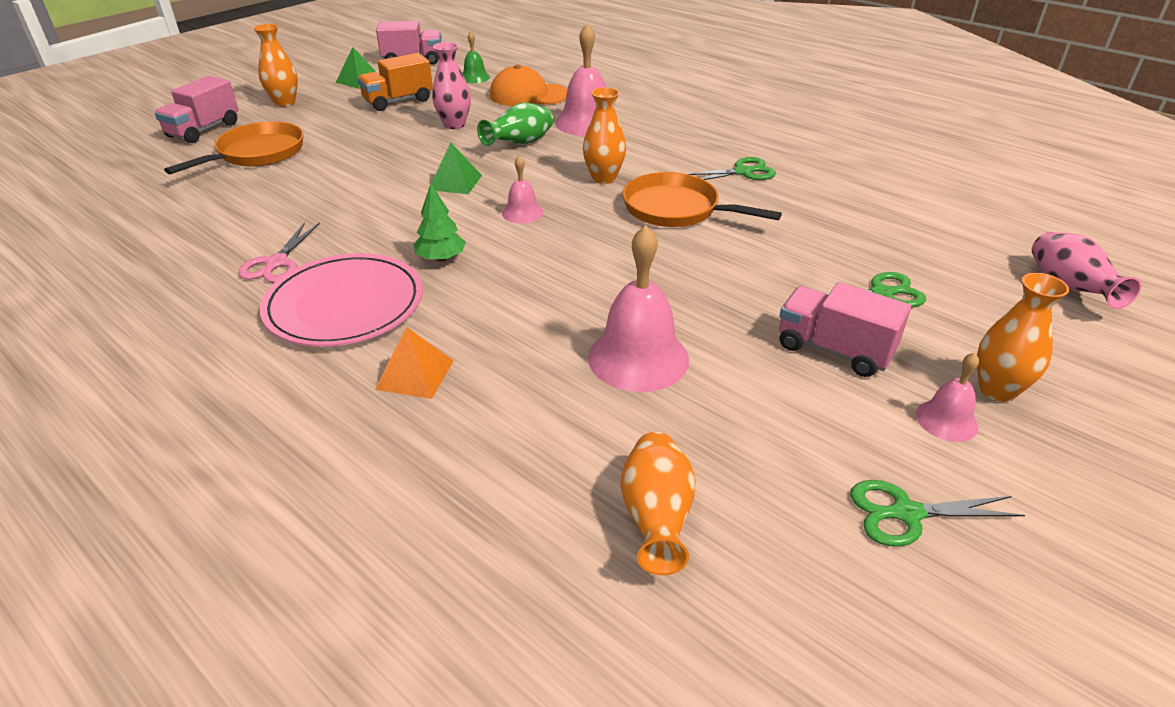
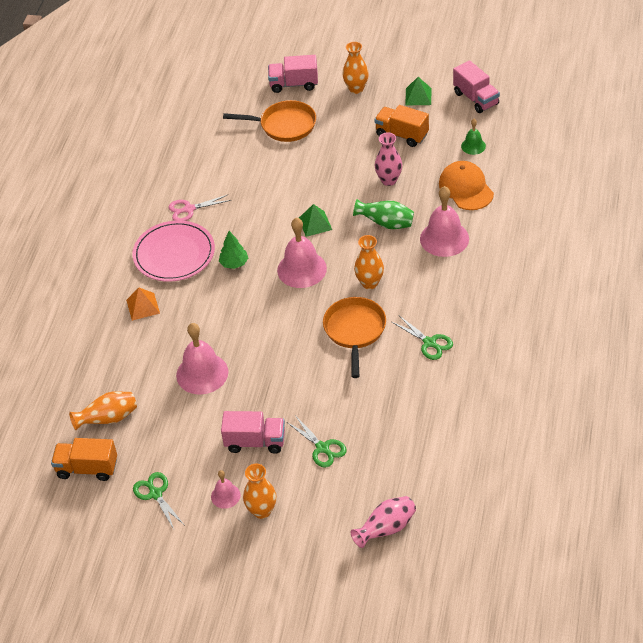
camera: 65 degrees right, 10 degrees up
(522, 213) = (301, 269): pink bell -> pink bell, size x1.89
(780, 607) = (87, 468): none -> orange truck
(833, 350) = (255, 442): pink truck -> pink truck turned 90 degrees clockwise

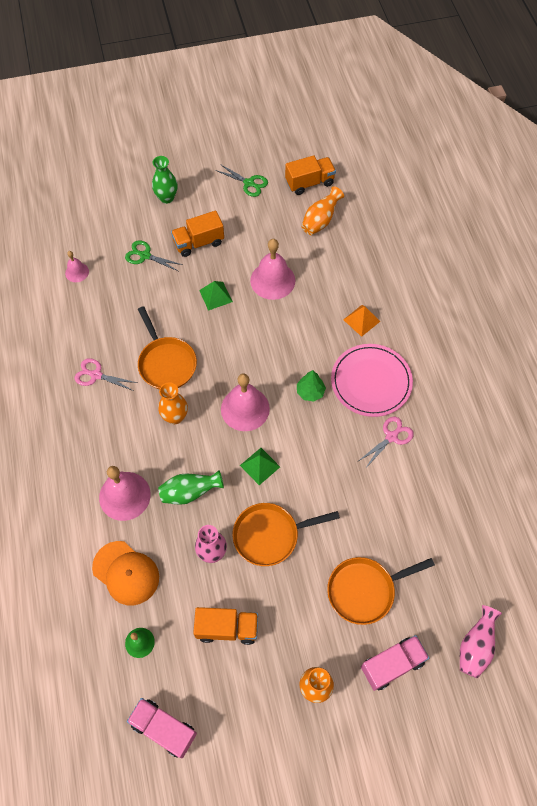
camera: 150 degrees right, 15 degrees up
(225, 496) = (198, 199): pink bell -> pink bell (77, 272)
(255, 442) = (198, 242): pink truck -> orange truck
(262, 511) = (166, 198): orange vase -> green vase
(335, 177) = (270, 535): none -> orange pan
(386, 529) = (71, 216): pink vase -> pink vase (475, 646)
(418, 96) = (235, 704): green pyramid -> green pyramid (215, 296)
(429, 343) = (96, 375): green scissors -> pink scissors

